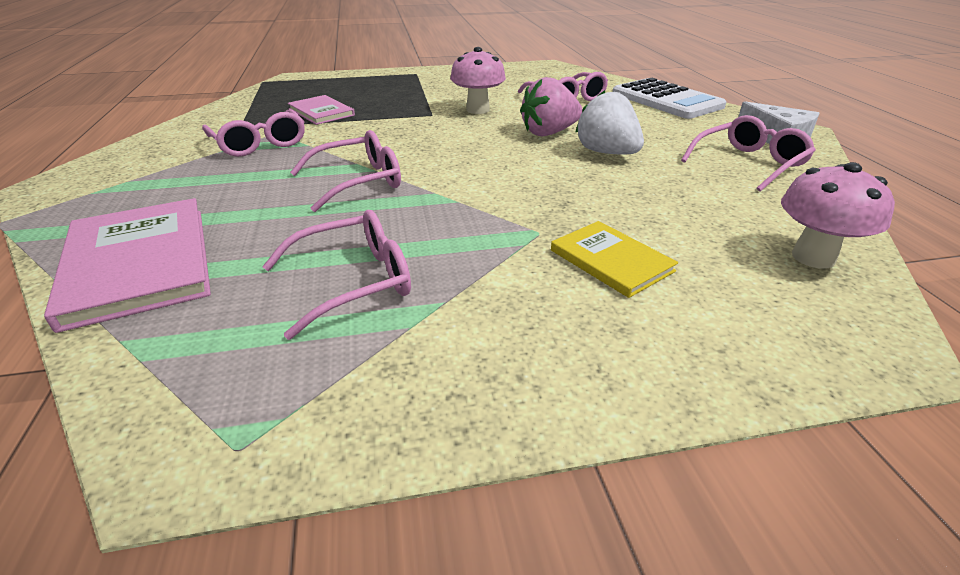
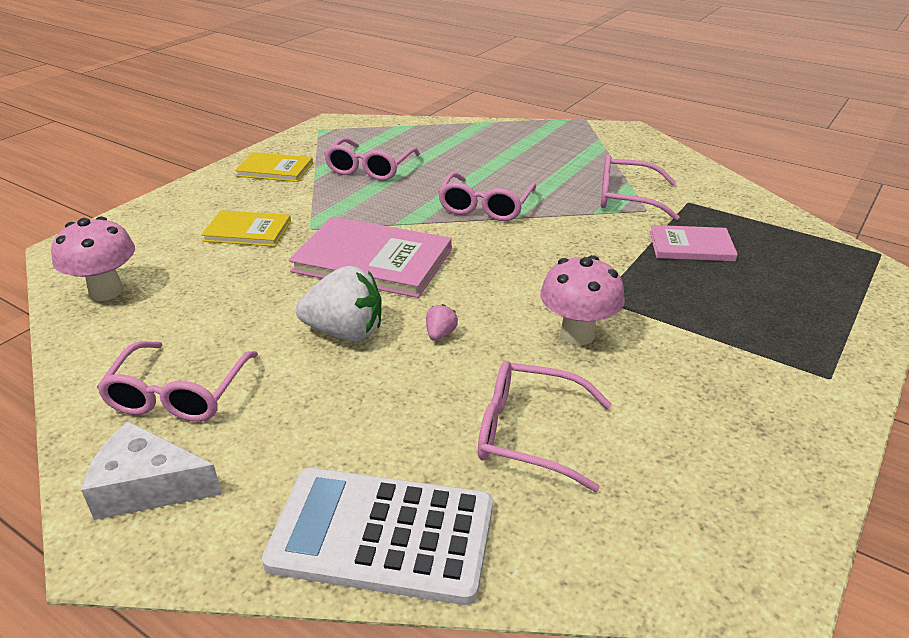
camera: 135 degrees right, 0 degrees up
(139, 263) = (478, 136): pink book -> pink book (373, 261)
(468, 359) = (275, 169): none -> yellow book
(549, 133) = (440, 334): pink strawberry -> pink strawberry, size x0.44

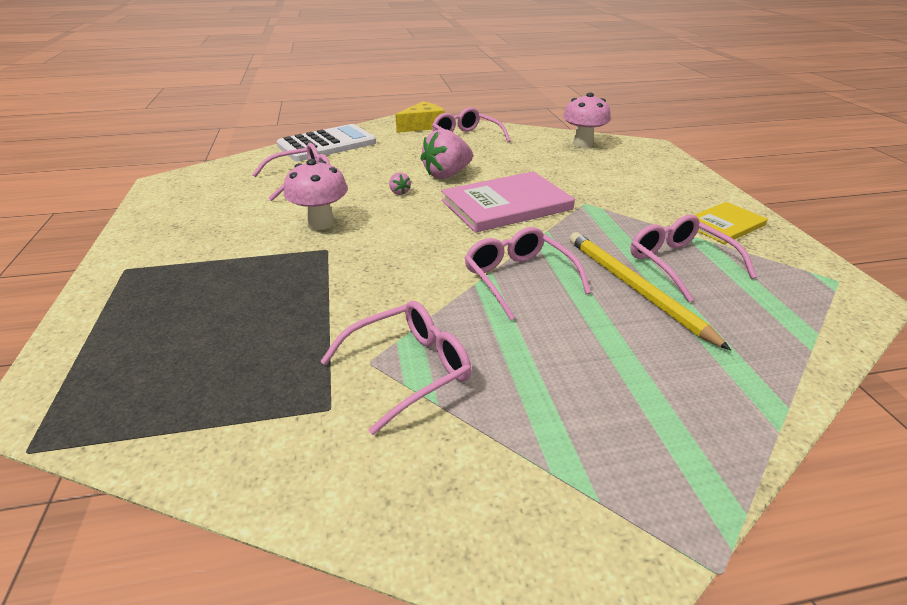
camera: 135 degrees right, 0 degrees up
(148, 486) = (423, 126): white cheese -> yellow cheese
(247, 231) = (609, 186): yellow book -> none
(345, 332) = (447, 175): white strawberry -> pink strawberry
(429, 172) = (635, 289): none -> yellow pencil
(691, 246) = (285, 334): pink book -> none

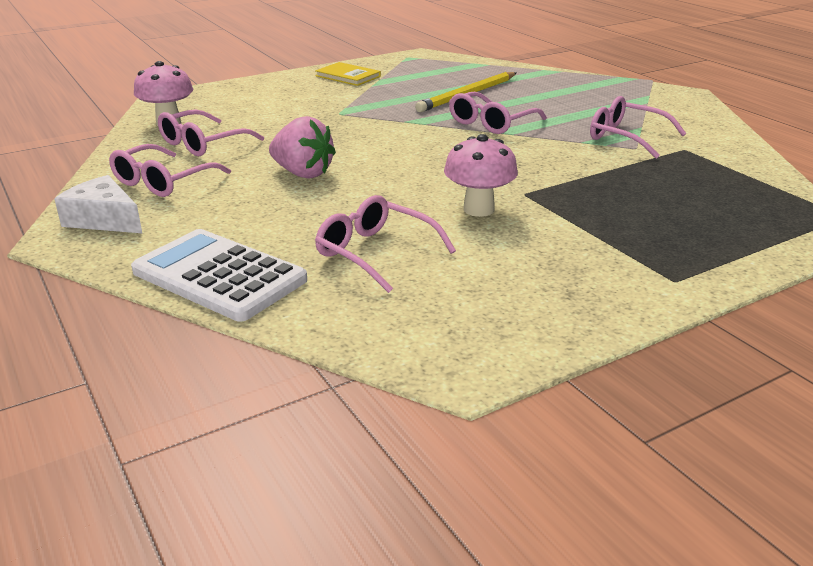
camera: 110 degrees left, 5 degrees down
(399, 192) = (370, 188): pink strawberry -> none
(423, 126) = (104, 219): yellow cheese -> white cheese
(506, 205) = (365, 139): pink book -> none
(679, 263) = (422, 86): pink glasses -> pink glasses (202, 144)

